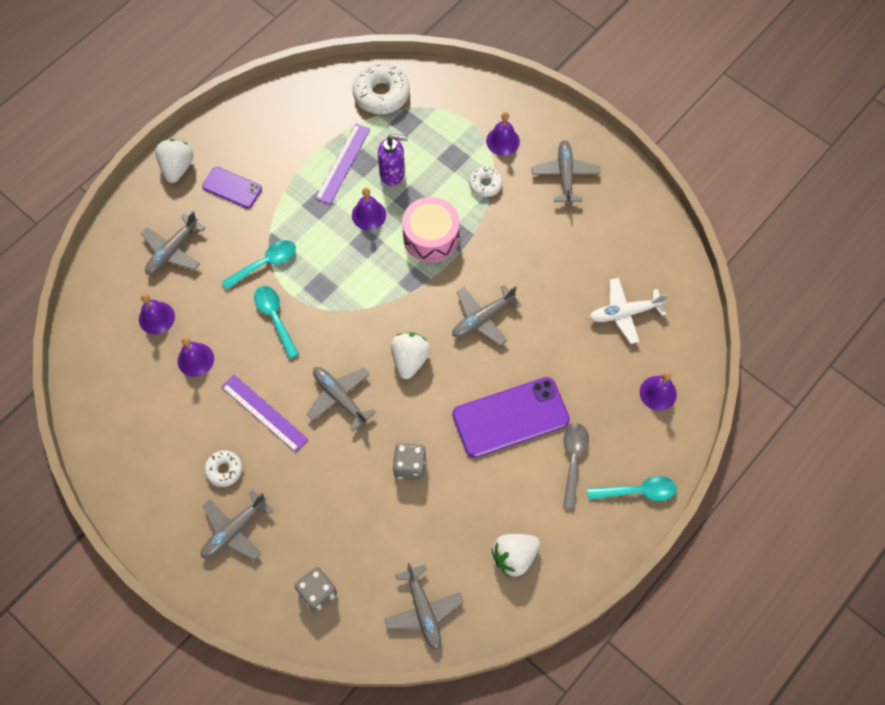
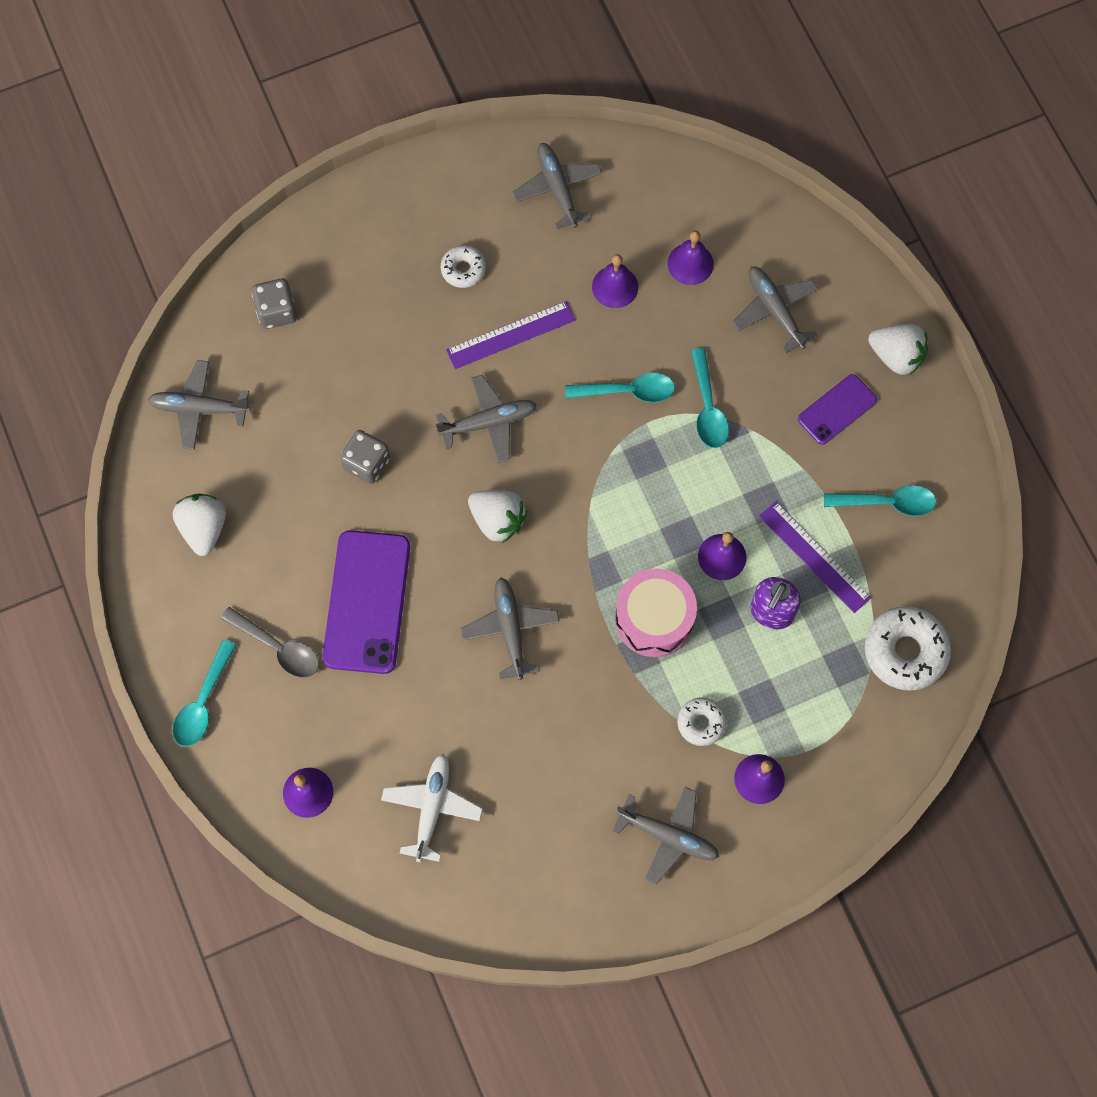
camera: 115 degrees right, 5 degrees up
(234, 530) = (389, 255): grey plane -> grey plane (557, 189)
(286, 137) = (887, 502): none -> turquoise spoon

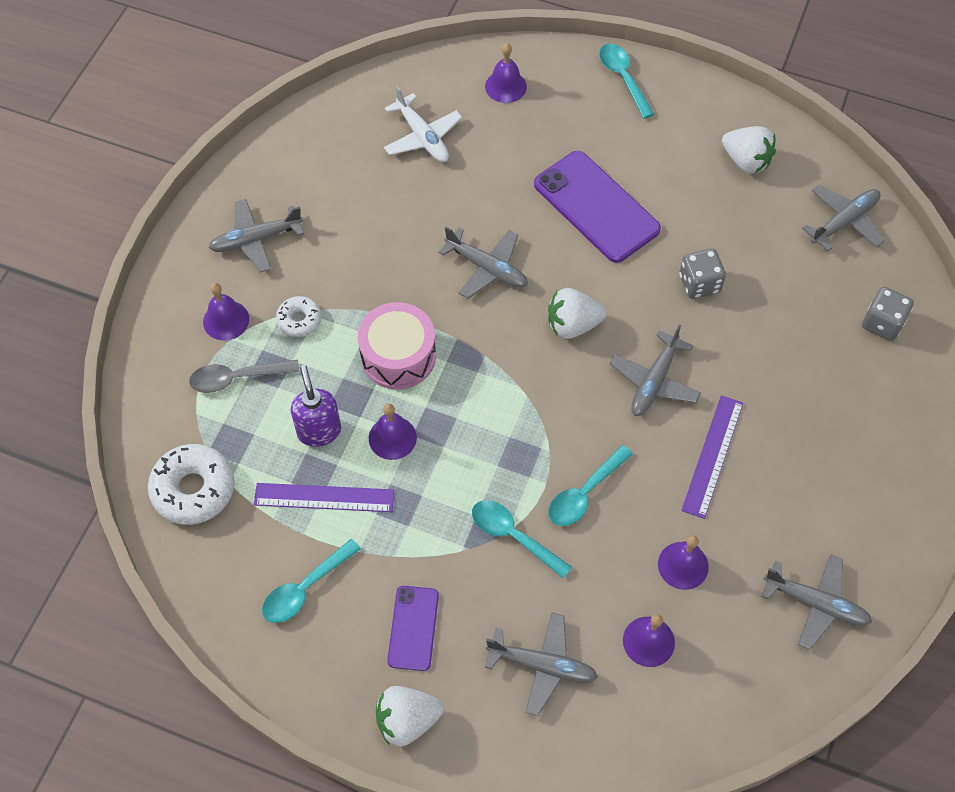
camera: 135 degrees right, 10 degrees down
(278, 647) = (617, 139): grey spoon -> grey spoon (237, 378)
(463, 269) = (803, 471): white donut -> none

